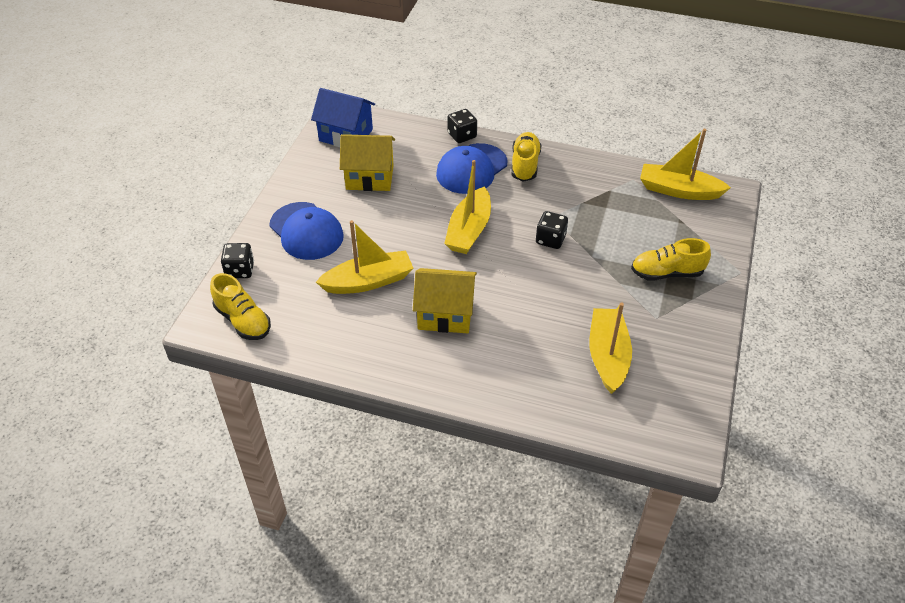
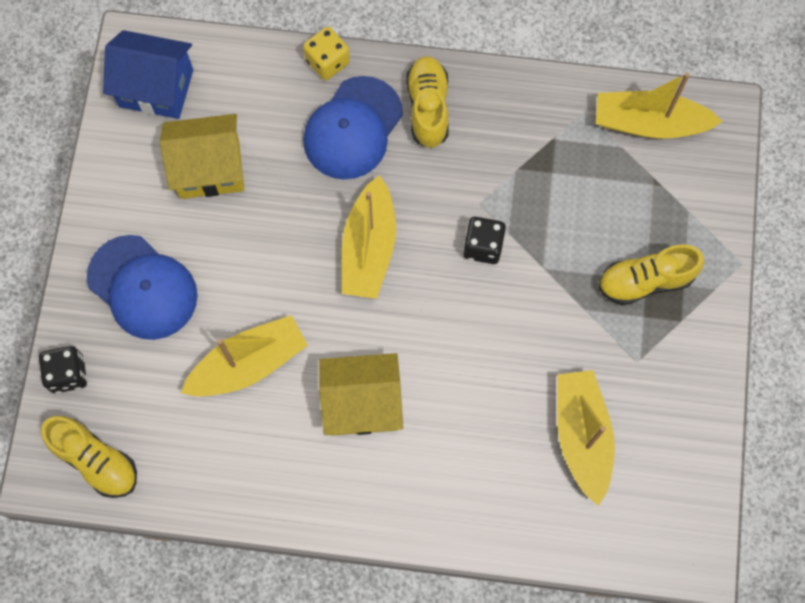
camera: 10 degrees left, 25 degrees up
(462, 135) = (327, 62): black dice -> yellow dice

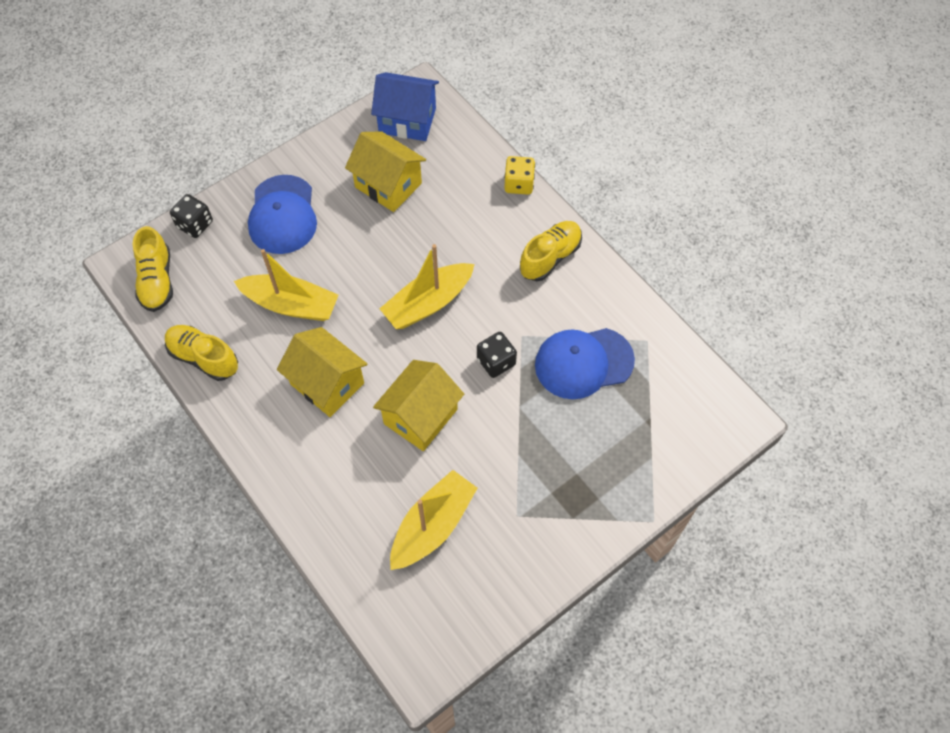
camera: 45 degrees right, 10 degrees down
(156, 88) = (407, 120): blue house -> blue house turned 45 degrees counterclockwise
(353, 128) = (493, 231): blue cap -> blue cap (583, 363)
(472, 355) = (420, 416): none -> yellow house
(645, 281) = (575, 473): yellow shoe -> yellow shoe (204, 358)
(649, 124) = (682, 383): yellow boat -> none

